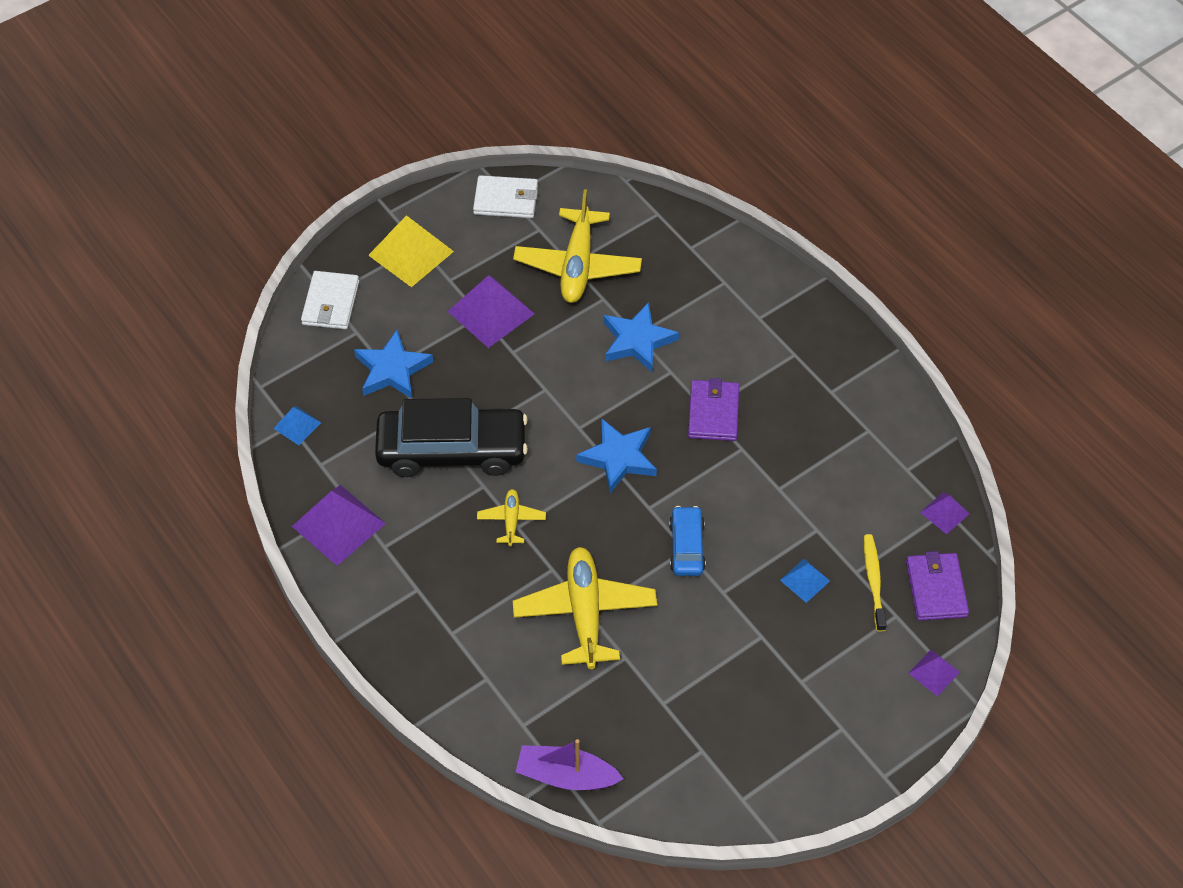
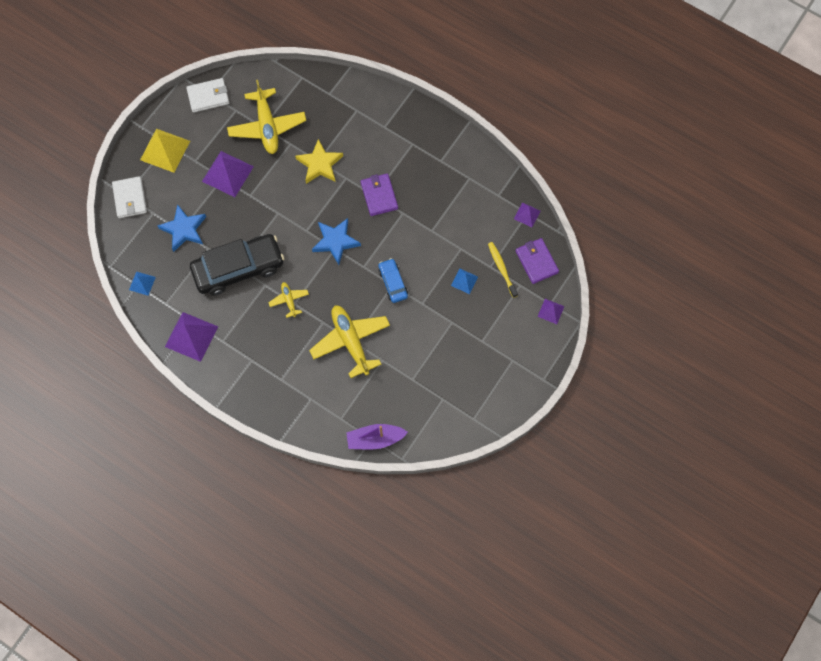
camera: 20 degrees left, 15 degrees up
(637, 341) = (320, 164): blue star -> yellow star

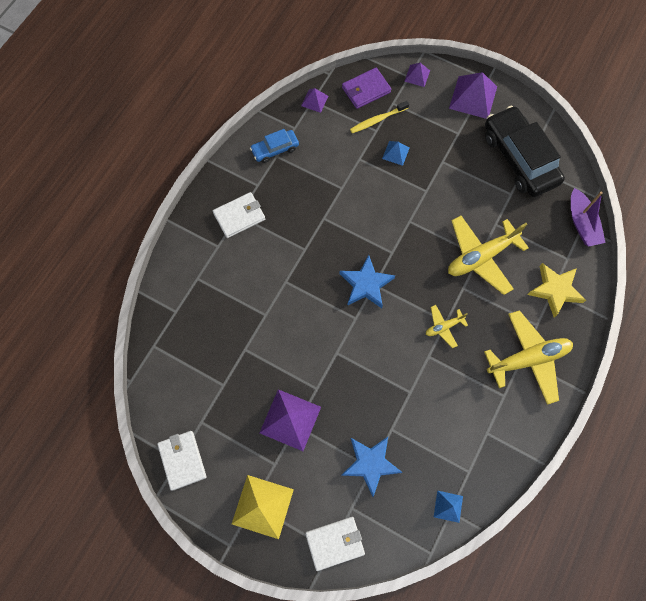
camera: 95 degrees left, 0 degrees up
(191, 336) = (505, 433): purple pyramid -> purple pyramid (473, 97)
(238, 268) = (413, 389): black car -> black car (519, 158)
(267, 126) = (223, 379): yellow plane -> yellow plane (528, 359)
(320, 164) = (270, 312): yellow star -> yellow star (555, 290)
(379, 196) = (305, 244): purple wallet -> none
(393, 283) = (407, 221): blue car -> blue car (275, 149)
(411, 144) = (239, 216): none -> white wallet

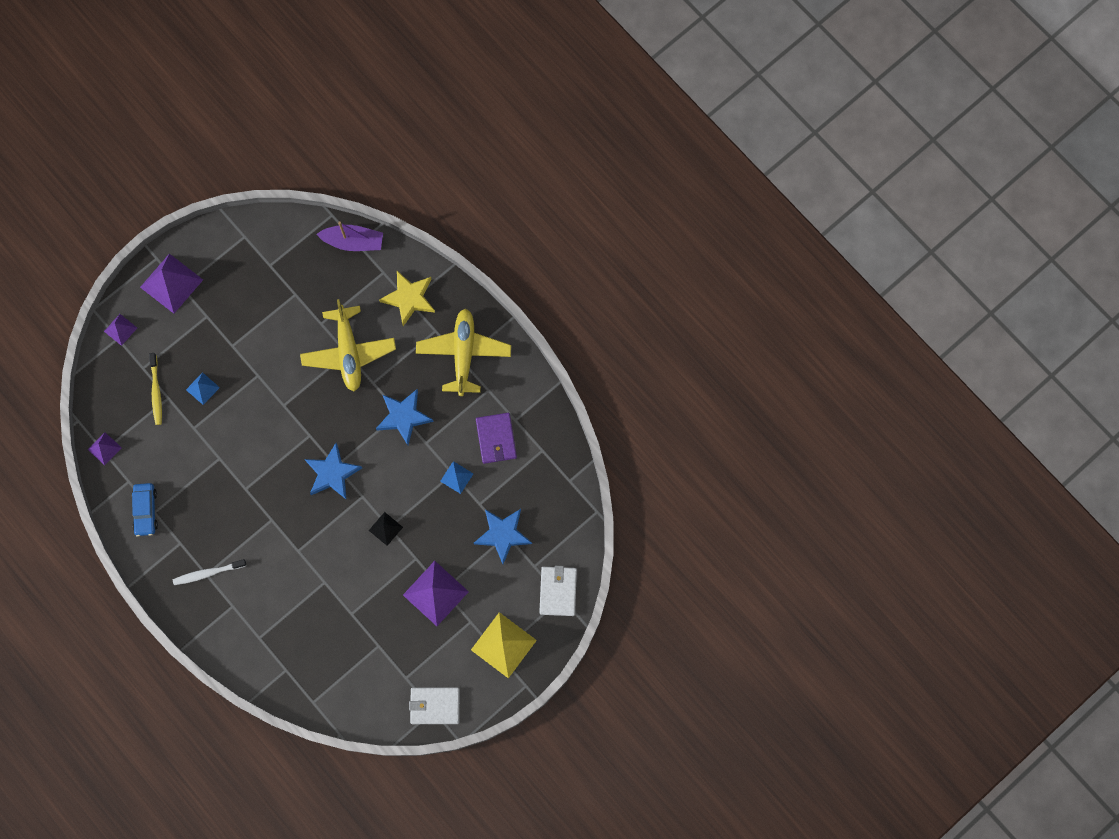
camera: 70 degrees left, 5 degrees up
(239, 216) = (208, 573): white wallet -> white toothbrush
(334, 350) = (385, 528): none -> black pyramid
(366, 90) = (115, 389): purple wallet -> purple wallet (496, 439)
(444, 327) = (403, 417): yellow plane -> blue star
(448, 506) = (564, 480): blue pyramid -> blue pyramid (456, 477)
(519, 158) = (260, 268): black car -> none

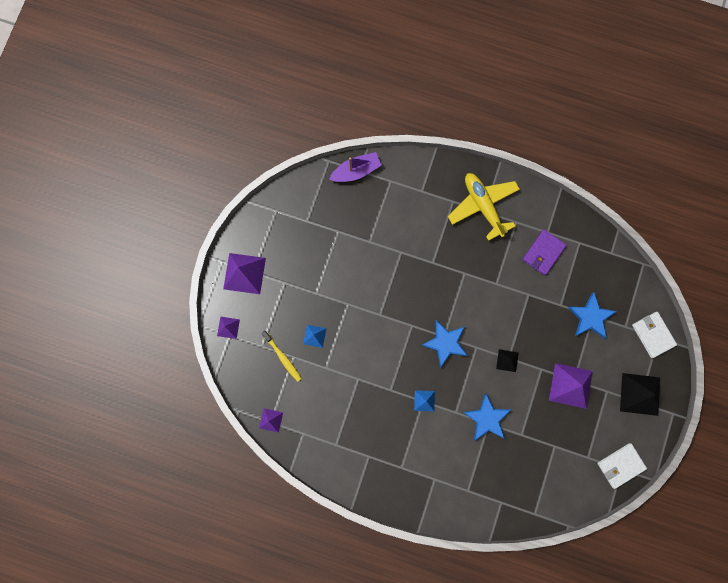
camera: 30 degrees left, 5 degrees up
(145, 511) = (329, 447): blue car -> none
(208, 573) = (402, 466): white toothbrush -> none
(349, 352) = (402, 251): yellow plane -> none
(403, 417) = (469, 274): blue star -> blue star (487, 418)
(409, 298) = (420, 189): yellow star -> none
(456, 477) = (533, 295): blue pyramid -> blue pyramid (424, 400)
(496, 439) = (543, 253): purple wallet -> purple wallet turned 75 degrees clockwise
(503, 645) = (640, 394): yellow pyramid -> black pyramid

